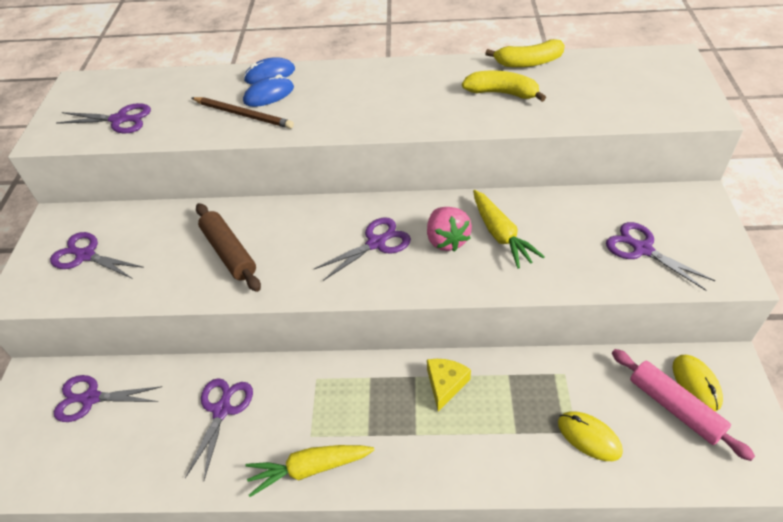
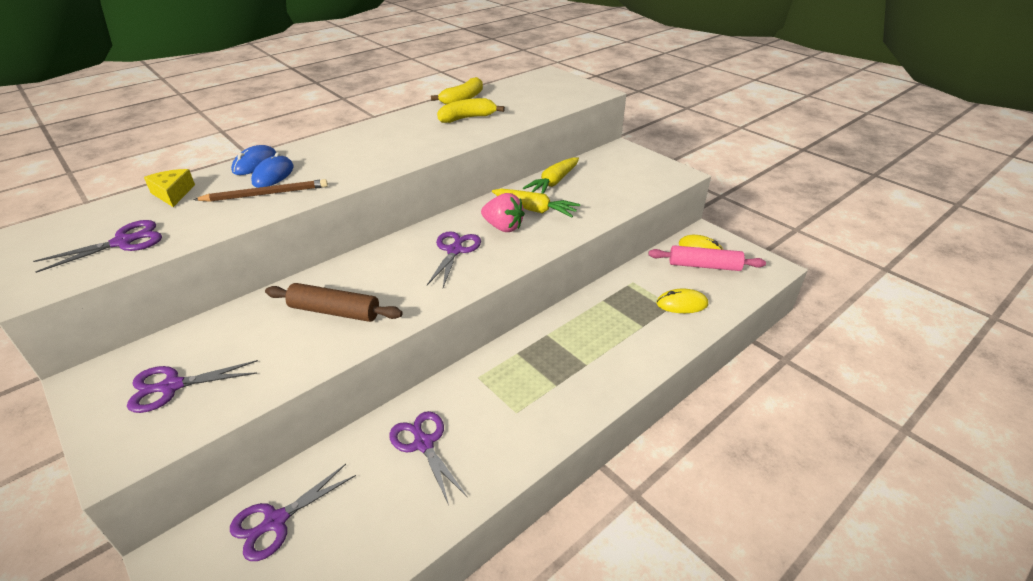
camera: 45 degrees left, 10 degrees down
(309, 469) = (540, 431): yellow carrot -> yellow carrot (553, 182)
(445, 384) = (572, 327): yellow cheese -> yellow cheese (173, 194)
(641, 249) = (622, 182): purple scissors -> none

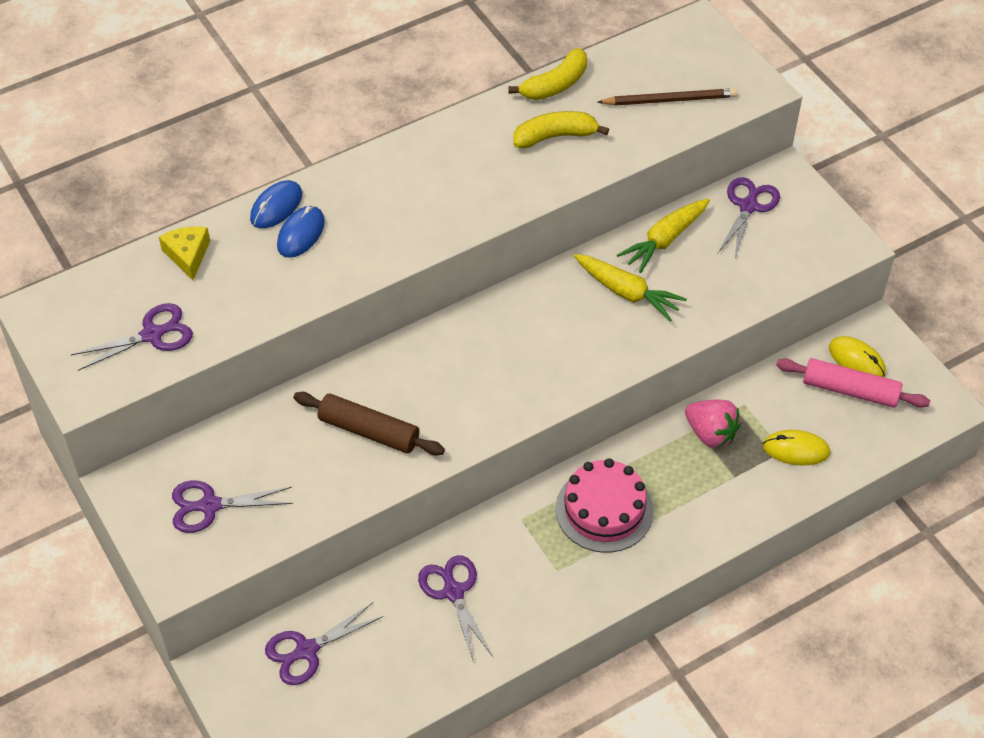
camera: 10 degrees right, 15 degrees up
(266, 194) = (296, 270): brown pencil -> brown pencil (670, 100)
(455, 250) = (513, 353): purple scissors -> purple scissors (748, 206)
(503, 227) = (580, 320): pink strawberry -> pink strawberry (710, 433)
(546, 361) = (604, 510): none -> pink cake

